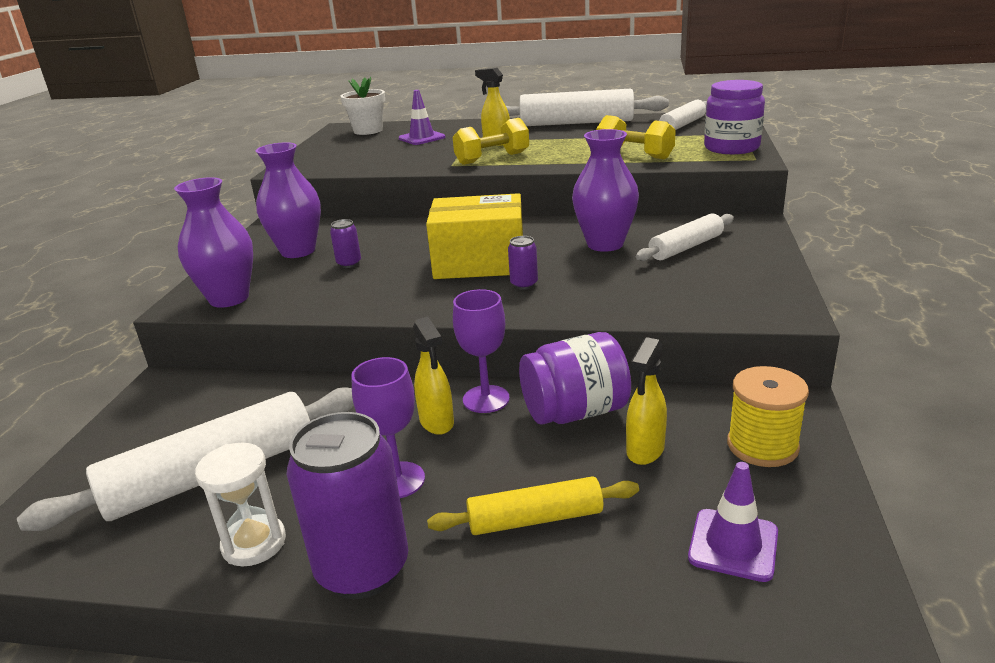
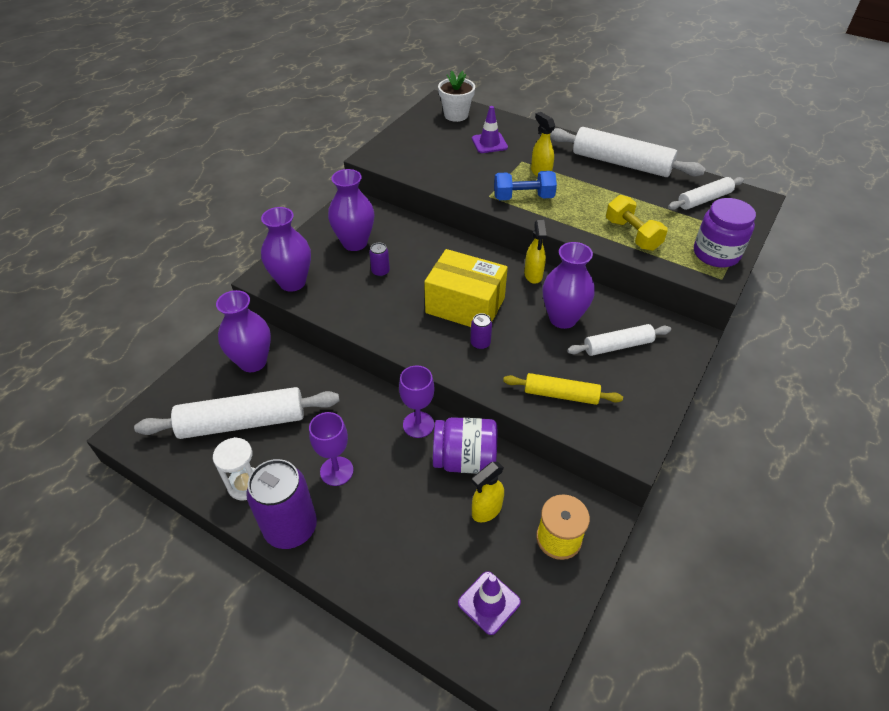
camera: 20 degrees right, 20 degrees up
(197, 409) = (253, 362): none -> purple vase
(437, 422) = (380, 433): yellow spray bottle -> yellow spray bottle (533, 275)
(492, 158) = (523, 197): yellow dumbbell -> blue dumbbell
(535, 519) = (394, 534): yellow rolling pin -> yellow rolling pin (561, 395)

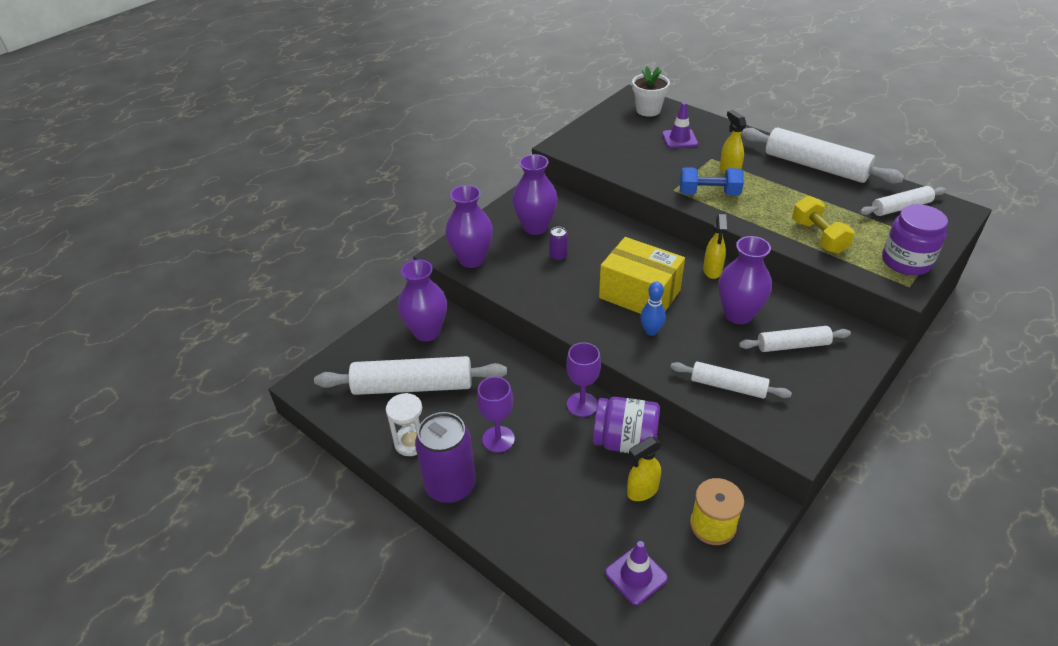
camera: 10 degrees right, 5 degrees down
(480, 343) = (651, 331): purple can -> blue bowling pin
(561, 395) = (728, 386): yellow rolling pin -> white rolling pin

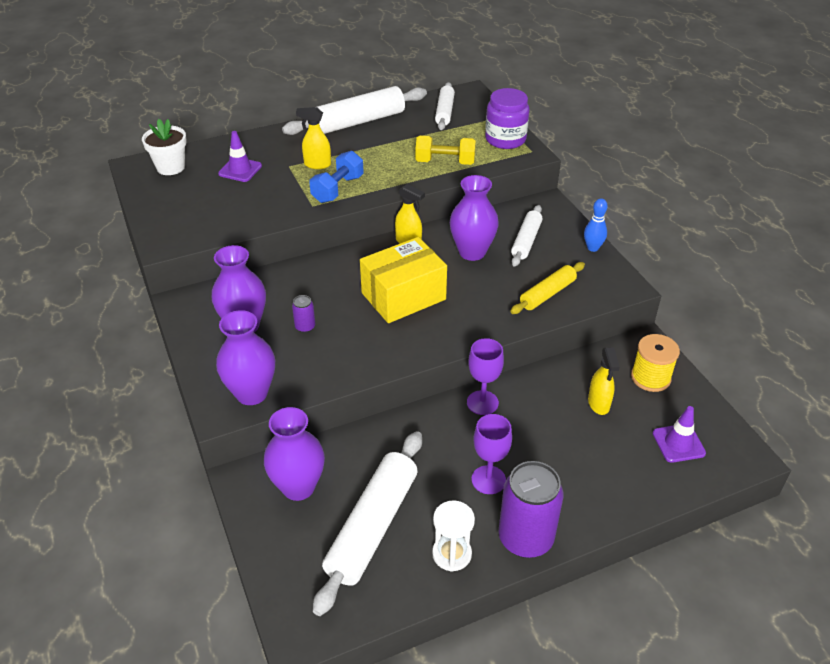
camera: 65 degrees left, 0 degrees up
(625, 442) = (541, 392): purple jar -> none
(651, 331) = (455, 309): blue bowling pin -> blue bowling pin (592, 248)
(728, 386) = (547, 294): white rolling pin -> yellow rolling pin

